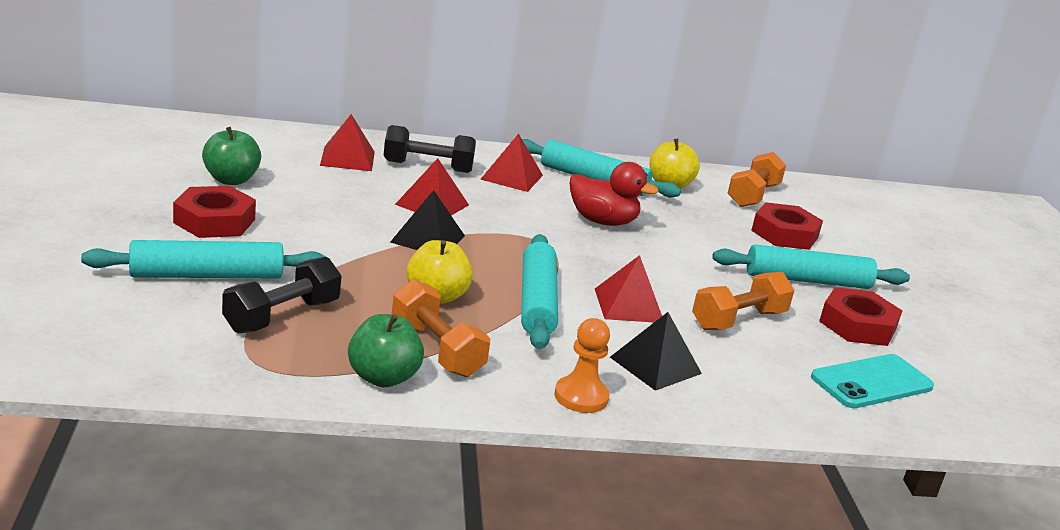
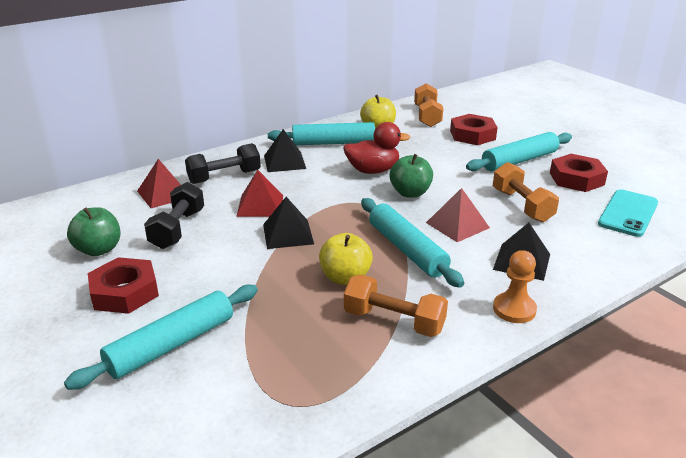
camera: 25 degrees left, 5 degrees up
(282, 316) = (265, 351): black dumbbell -> black dumbbell (178, 229)
(383, 378) = (389, 365): green apple -> green apple (410, 193)
(511, 177) = (284, 162): red pyramid -> black pyramid
(738, 320) = (521, 205): orange dumbbell -> orange dumbbell turned 45 degrees counterclockwise

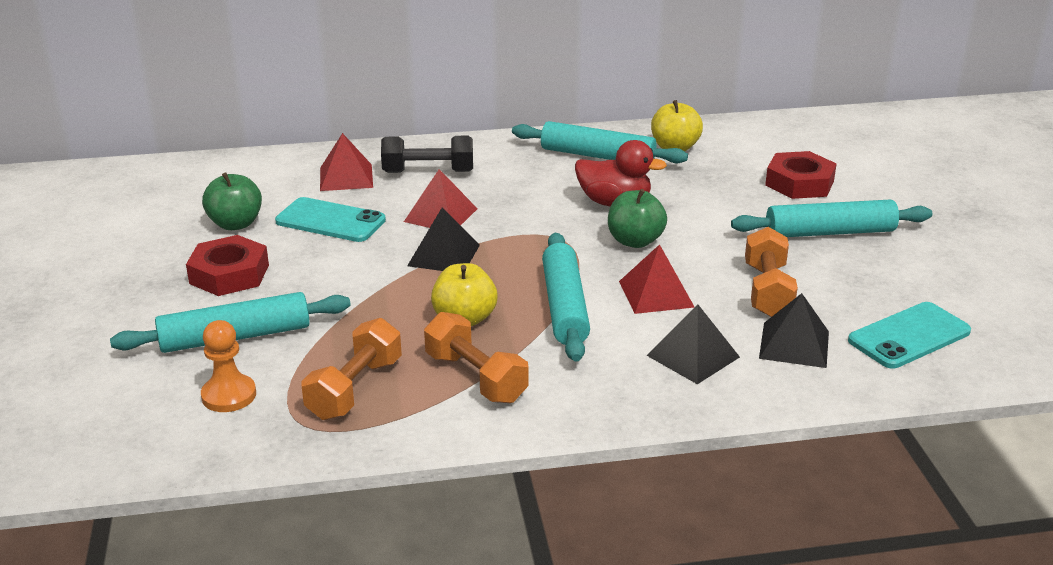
camera: 25 degrees right, 0 degrees up
(178, 229) = (330, 221): black dumbbell -> turquoise phone
(284, 162) = (514, 168): black pyramid -> black pyramid (794, 344)
(427, 116) = (761, 144): orange dumbbell -> orange dumbbell (355, 389)
(514, 309) = (626, 404): orange pawn -> orange pawn (229, 395)
(576, 179) = (886, 274): red nut -> none

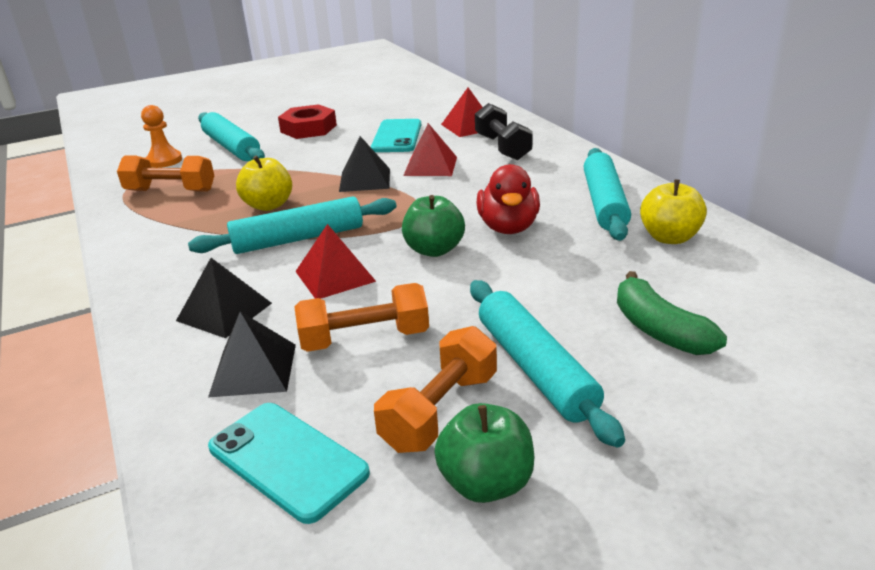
camera: 75 degrees right, 0 degrees up
(235, 224) = (376, 115): green apple -> green apple (486, 483)
(475, 378) = (185, 225): orange dumbbell -> orange dumbbell (440, 411)
(799, 183) = (659, 330): red nut -> green banana

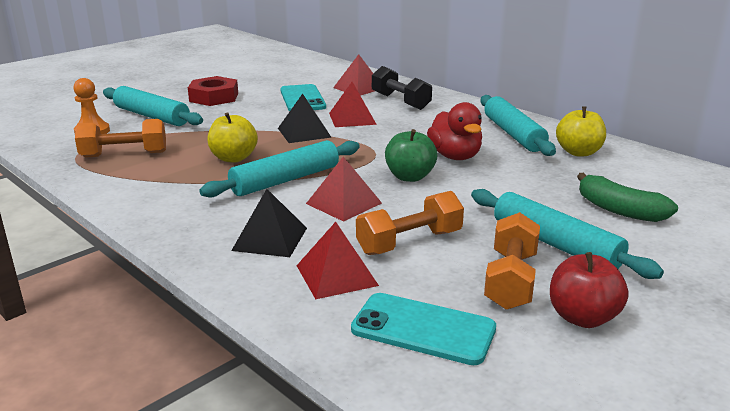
camera: 20 degrees left, 5 degrees down
(253, 369) = (336, 275): black pyramid -> red pyramid
(486, 483) = (582, 317): green apple -> red apple

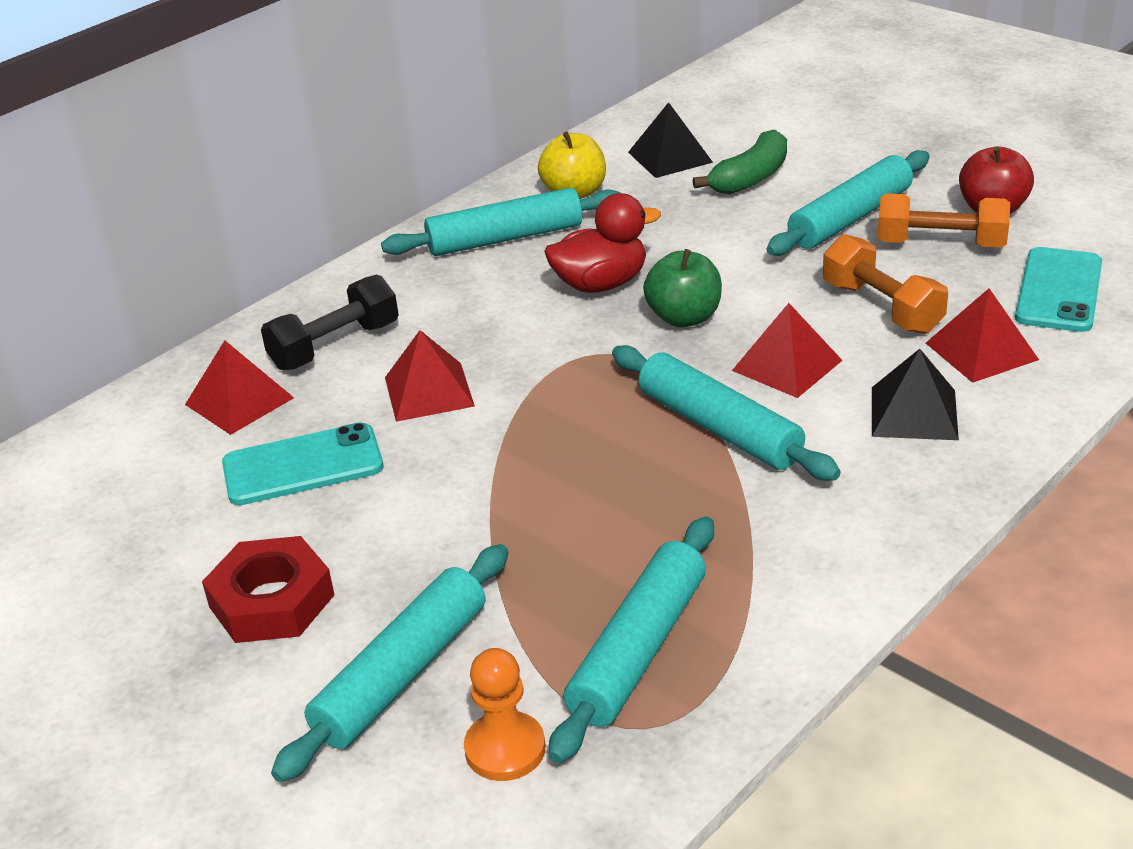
camera: 90 degrees left, 10 degrees up
(124, 154) = (638, 649): orange dumbbell -> turquoise rolling pin
(233, 158) = (637, 499): yellow apple -> none
(304, 132) = (504, 437): black pyramid -> black pyramid (670, 157)

